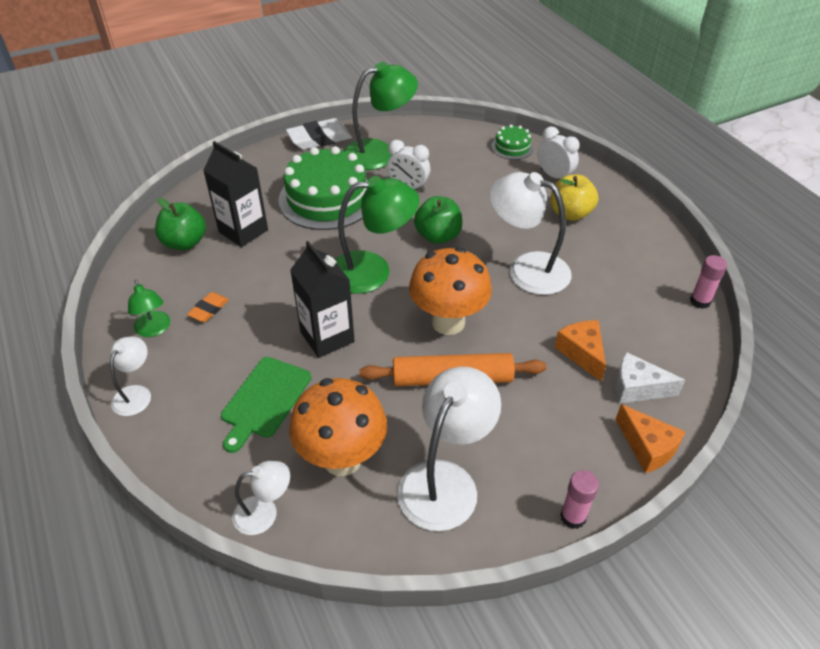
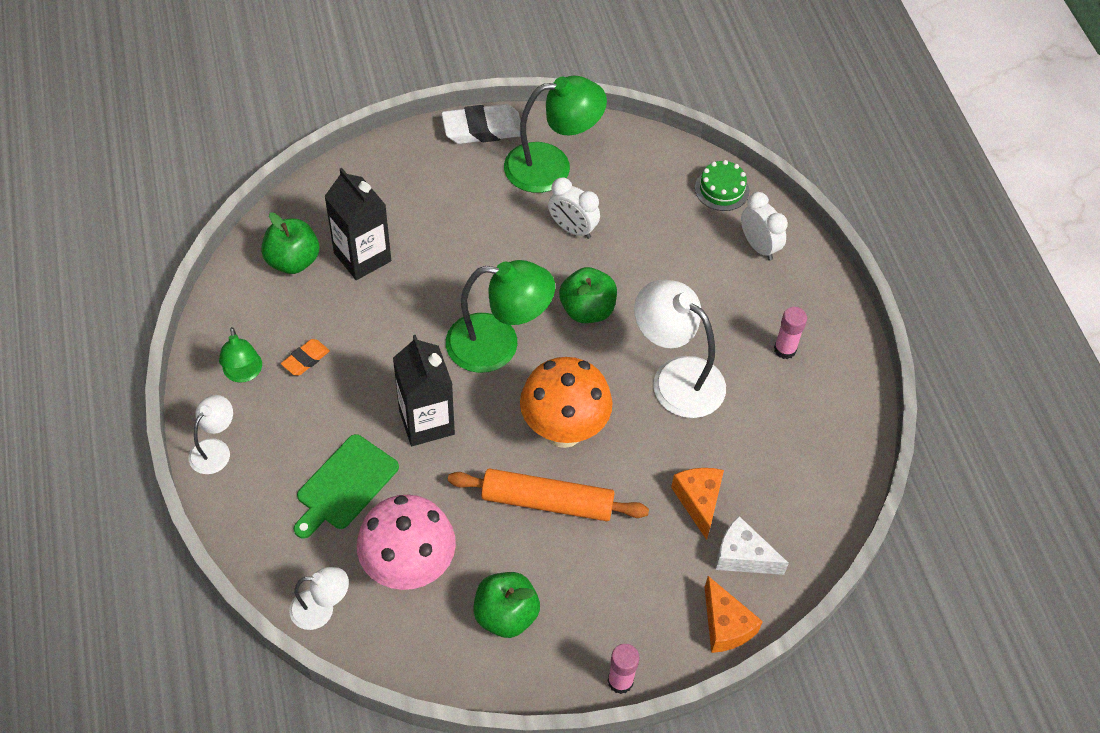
camera: 10 degrees right, 10 degrees up
(327, 198) = (470, 227): green cake -> none
(342, 459) = (409, 569): orange mushroom -> pink mushroom
(445, 481) = (506, 615): white lamp -> green apple
(570, 213) = (757, 308): yellow apple -> none
(700, 301) = (861, 463): pink glue stick -> pink glue stick (785, 349)

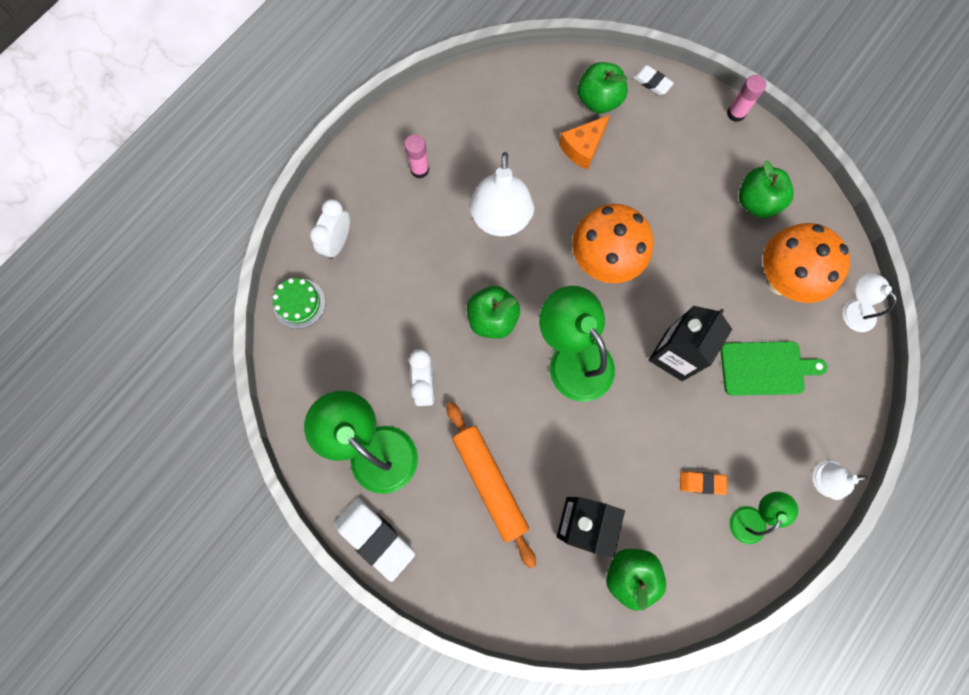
camera: 125 degrees left, 20 degrees up
(409, 569) = (781, 280): pink mushroom -> orange mushroom
(547, 502) = (663, 234): orange rolling pin -> orange rolling pin (489, 483)
(725, 625) = (651, 82): orange cheese -> white eraser
(742, 556) = (598, 100): white cheese -> green apple

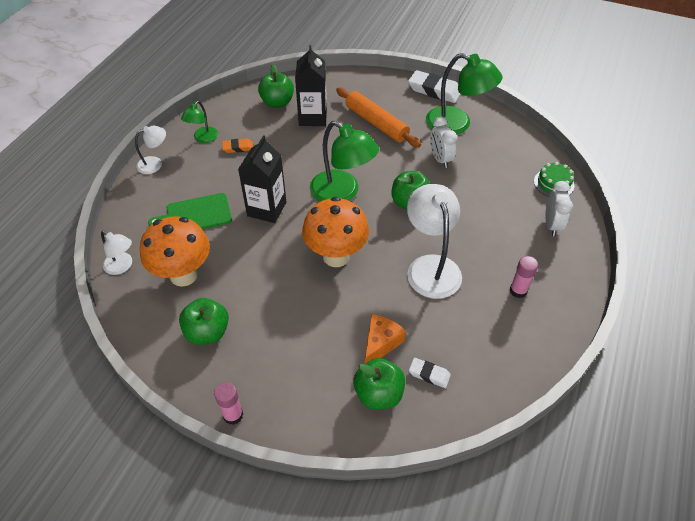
camera: 165 degrees right, 25 degrees down
(651, 82) = (328, 428): white eraser -> white eraser (429, 374)

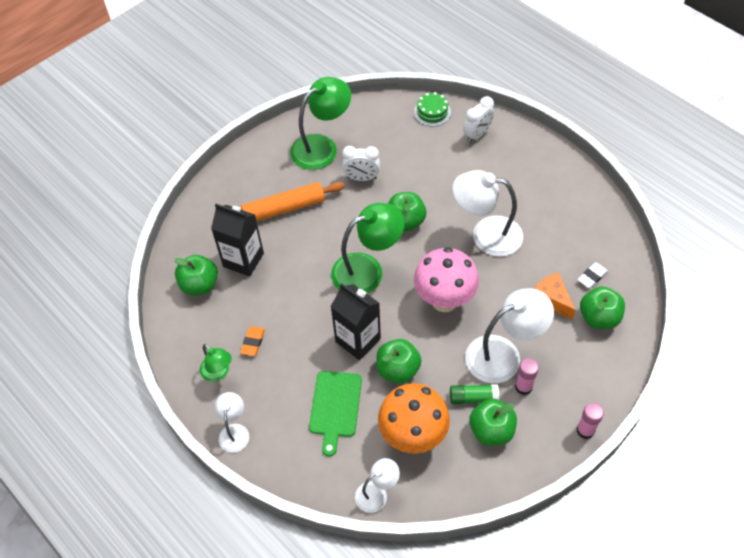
camera: 65 degrees left, 5 degrees up
(238, 308) = (473, 397): none -> green glue stick
(247, 245) = (398, 370): none -> green apple
(296, 319) = (503, 354): none -> white lamp
(336, 256) = (444, 300): orange mushroom -> pink mushroom
(434, 90) = (263, 145): white eraser -> none
(518, 291) = (535, 186): pink glue stick -> pink glue stick (523, 387)
(551, 225) = (477, 135): white clock -> white clock turned 105 degrees clockwise

